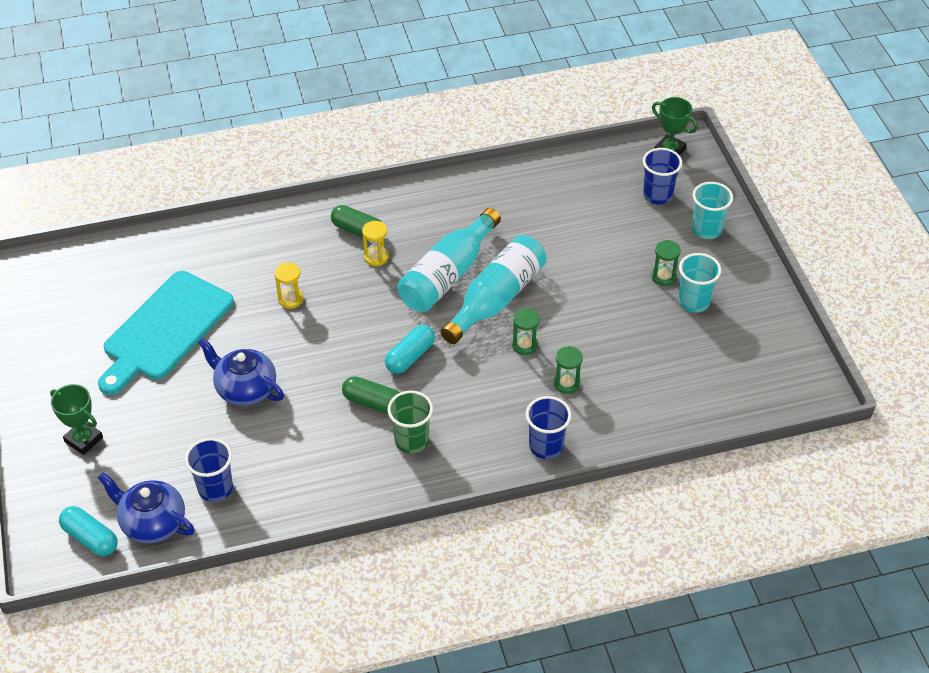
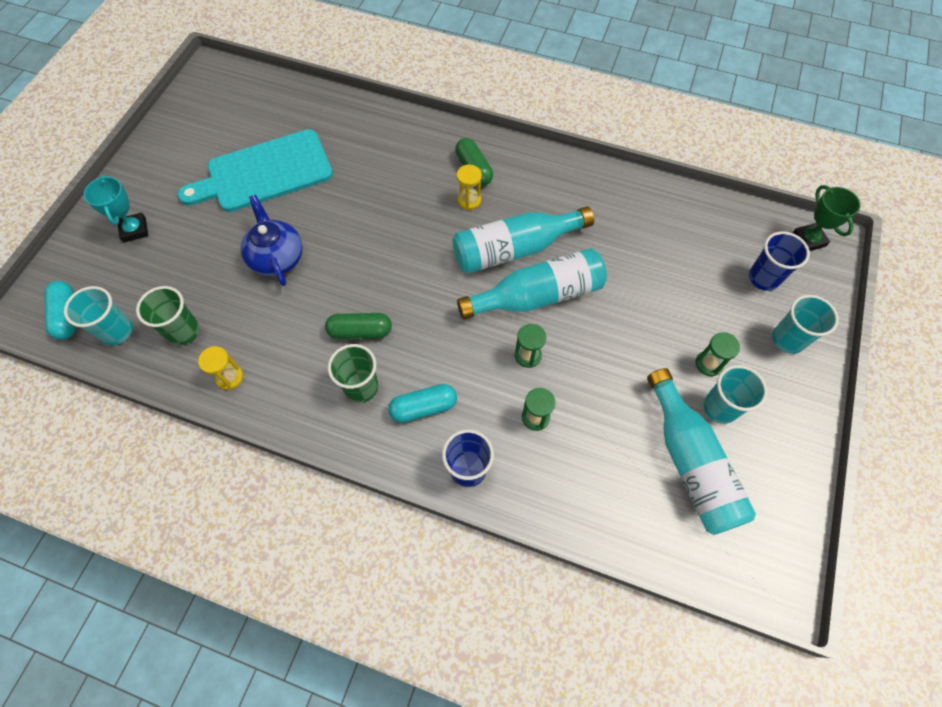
camera: 35 degrees right, 15 degrees up
(84, 439) = (134, 230): green trophy -> turquoise trophy
(152, 523) = (117, 331): blue teapot -> turquoise cup
(215, 488) = (183, 331): blue cup -> green cup
(291, 299) = (374, 200): yellow hourglass -> yellow hourglass (229, 377)
(373, 403) = (360, 331): green capsule -> green capsule turned 60 degrees counterclockwise
(410, 357) = (423, 307): turquoise capsule -> turquoise capsule (423, 407)
(701, 349) = (690, 462): none -> turquoise bottle

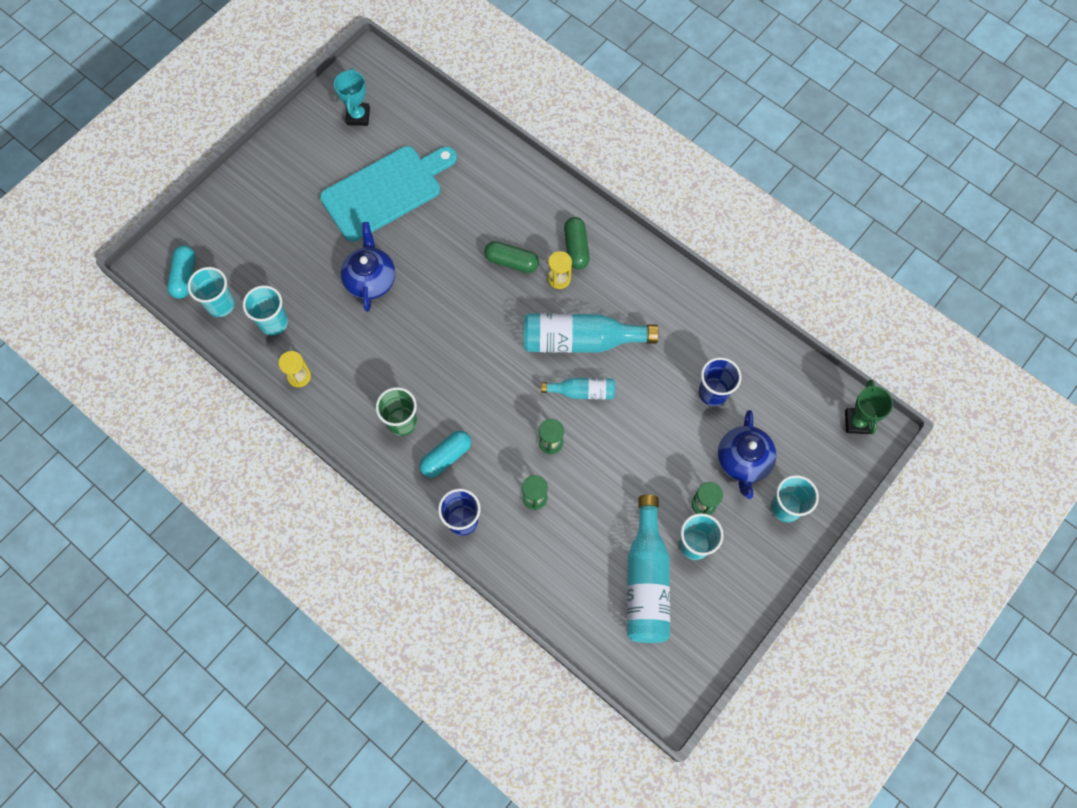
camera: 20 degrees right, 5 degrees up
(134, 230) = (258, 212): turquoise trophy -> turquoise trophy (358, 116)
(183, 331) = (273, 322): green cup -> turquoise cup
(264, 173) = (386, 191): turquoise cutting board -> turquoise cutting board turned 150 degrees clockwise
(360, 331) = (418, 372): green capsule -> green capsule (511, 262)
(423, 407) = (446, 457): turquoise capsule -> turquoise capsule turned 45 degrees counterclockwise
(537, 296) = (582, 392): turquoise bottle -> turquoise bottle, size x0.54
(724, 310) = (743, 461): none -> blue teapot
(763, 278) = (794, 444): blue cup -> blue cup (713, 393)

